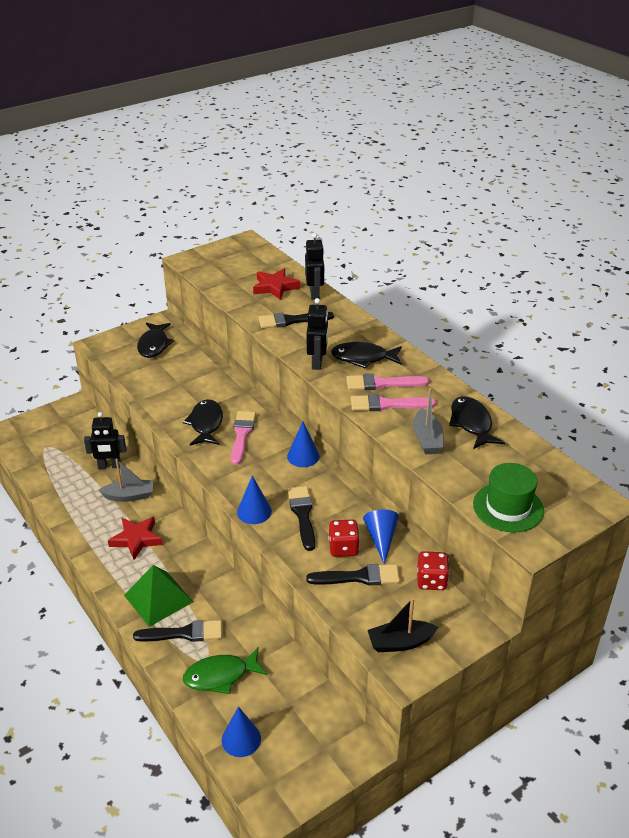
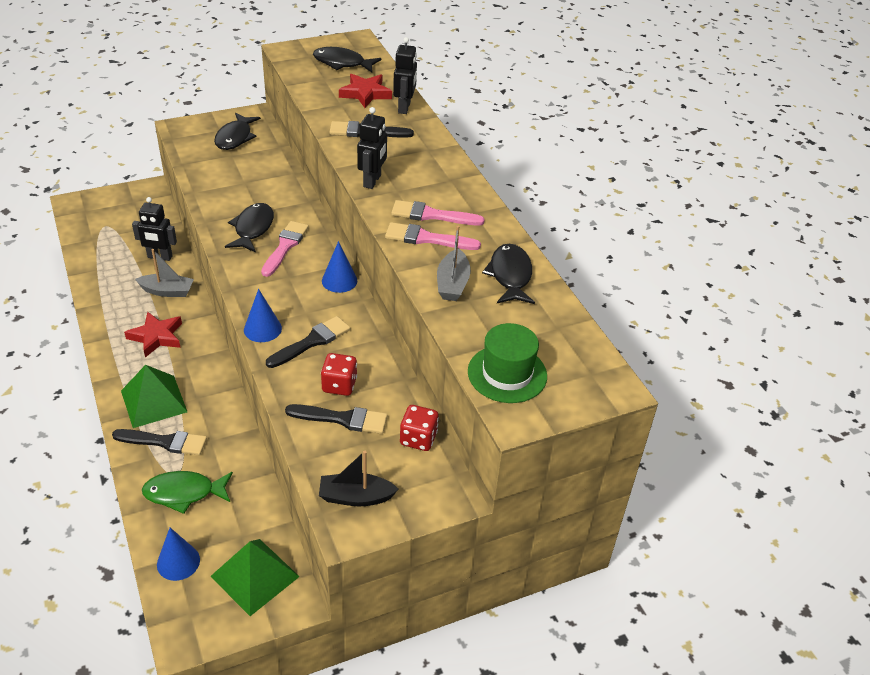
camera: 10 degrees right, 5 degrees up
(302, 514) = (312, 342): black brush -> black brush turned 45 degrees clockwise
(315, 736) = (255, 576): none -> green pyramid
(363, 358) = (424, 184): black fish -> black fish (342, 63)
(381, 538) = (384, 383): blue cone -> none

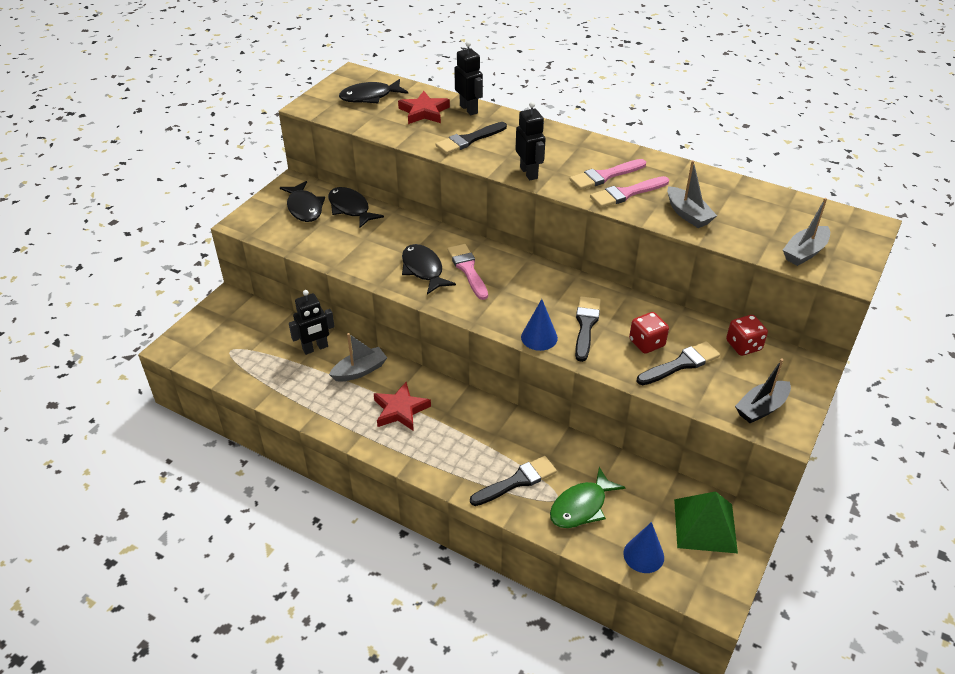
camera: 35 degrees left, 0 degrees up
(153, 401) = (466, 458): green pyramid -> none
(339, 280) = (542, 272): blue cone -> none
(507, 374) = (804, 252): green hat -> grey boat
(510, 275) = (713, 189): black fish -> black fish (350, 208)

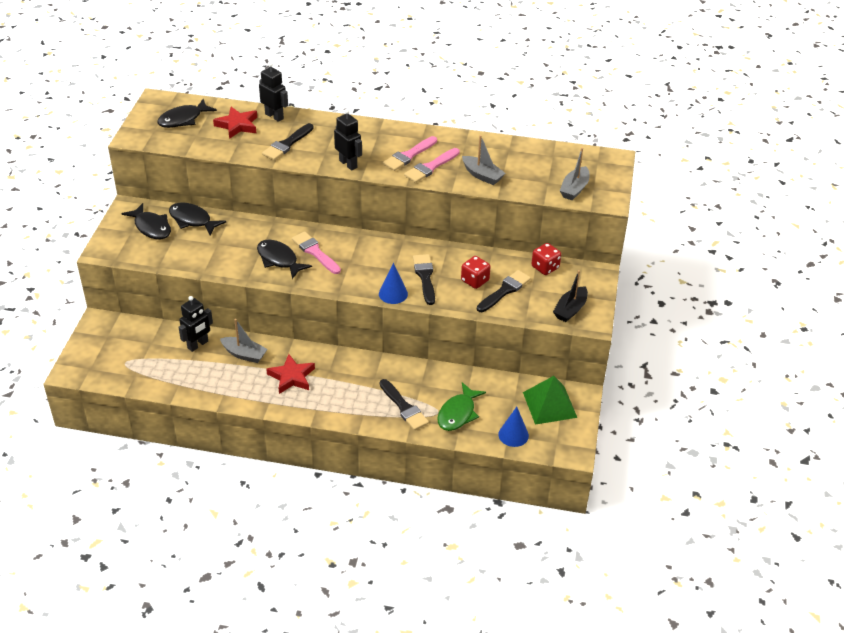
camera: 20 degrees left, 0 degrees up
(360, 371) = (244, 354): grey boat -> grey boat turned 75 degrees clockwise
(517, 481) = (404, 407): black brush -> black brush turned 105 degrees clockwise

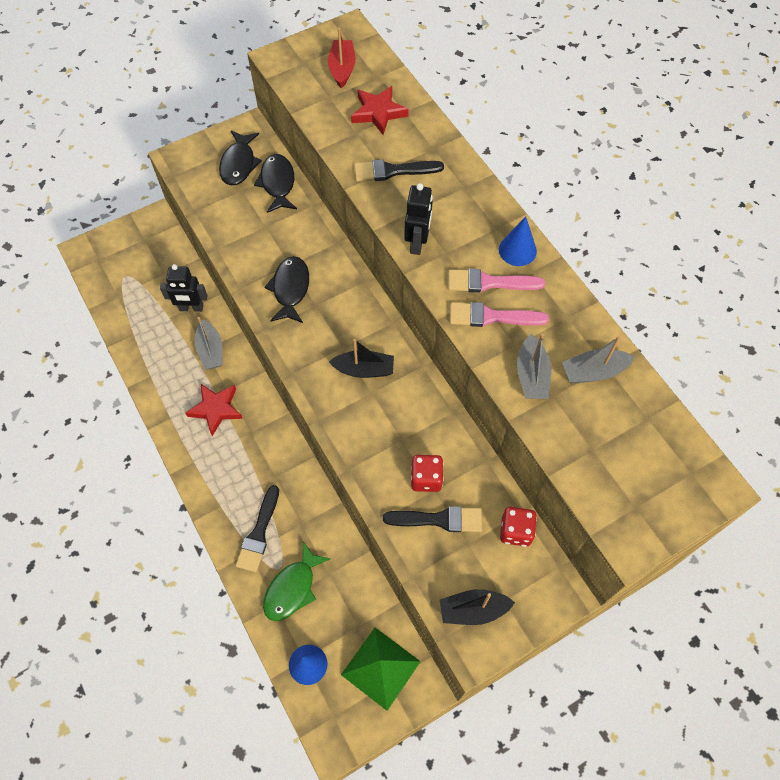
camera: 50 degrees right, 20 degrees up
(183, 119) = (342, 69): black fish -> red boat
(274, 116) = (424, 127): black robot -> none
(315, 252) = (329, 308): pink brush -> none
(375, 263) = (364, 369): none -> black boat
(393, 294) = (334, 420): blue cone -> blue cone (517, 250)
(425, 277) = (386, 428): black brush -> none
(458, 413) = (292, 588): green fish -> green fish turned 45 degrees counterclockwise
(574, 189) = (611, 487): grey boat -> grey boat (593, 372)

